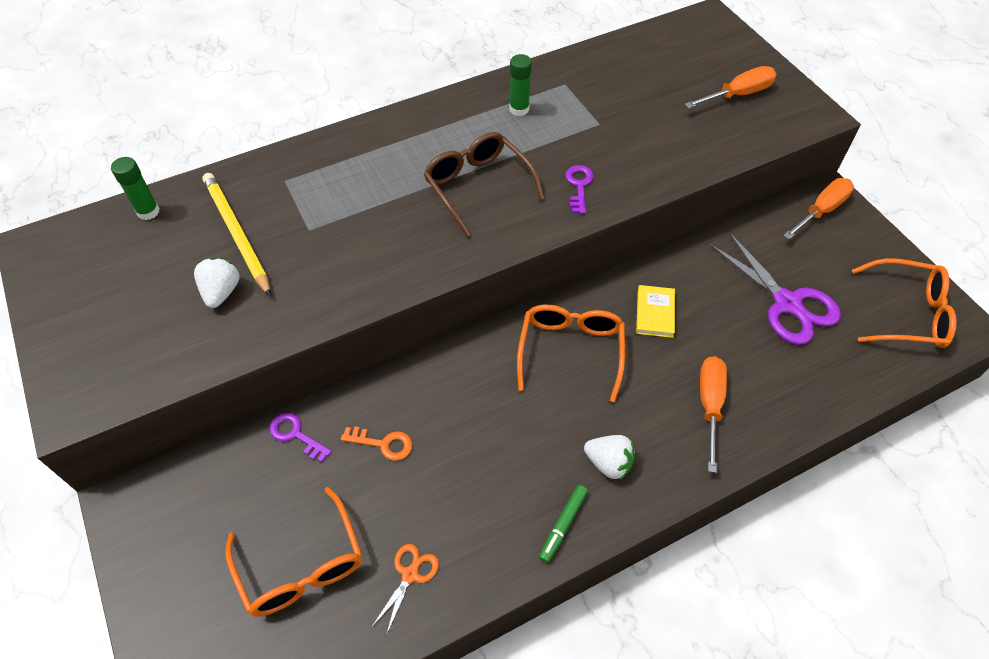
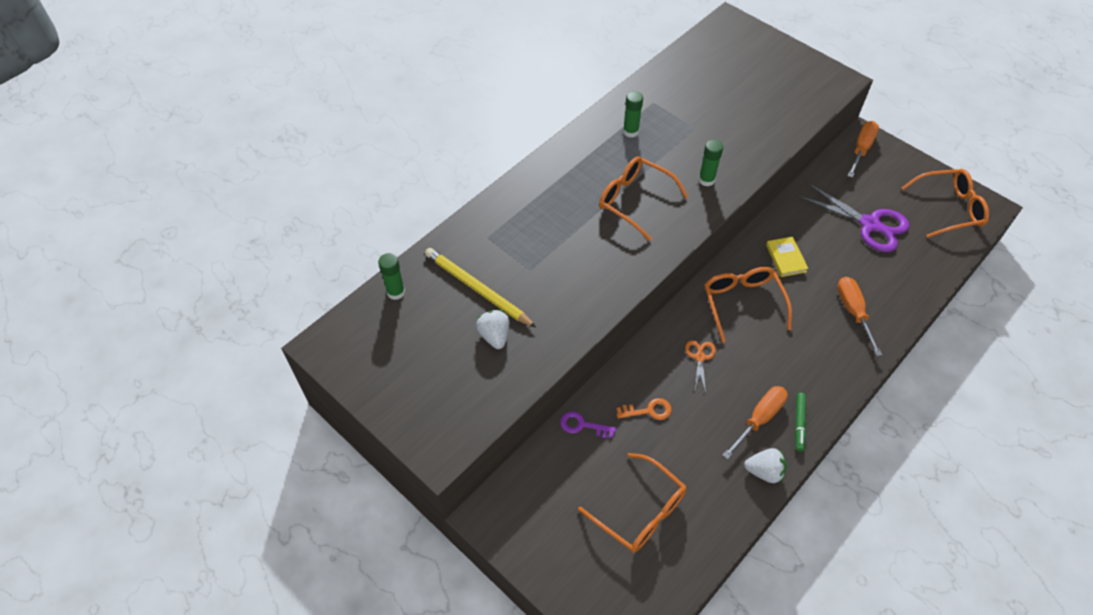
camera: 20 degrees left, 0 degrees up
(410, 575) = (717, 491): orange scissors -> orange scissors (700, 357)
(477, 186) = (634, 200): brown glasses -> orange glasses
(579, 186) = (706, 180): purple key -> green glue stick
(608, 463) = (807, 372): white strawberry -> white strawberry (764, 471)
(738, 94) = (781, 78): orange screwdriver -> orange screwdriver (760, 418)

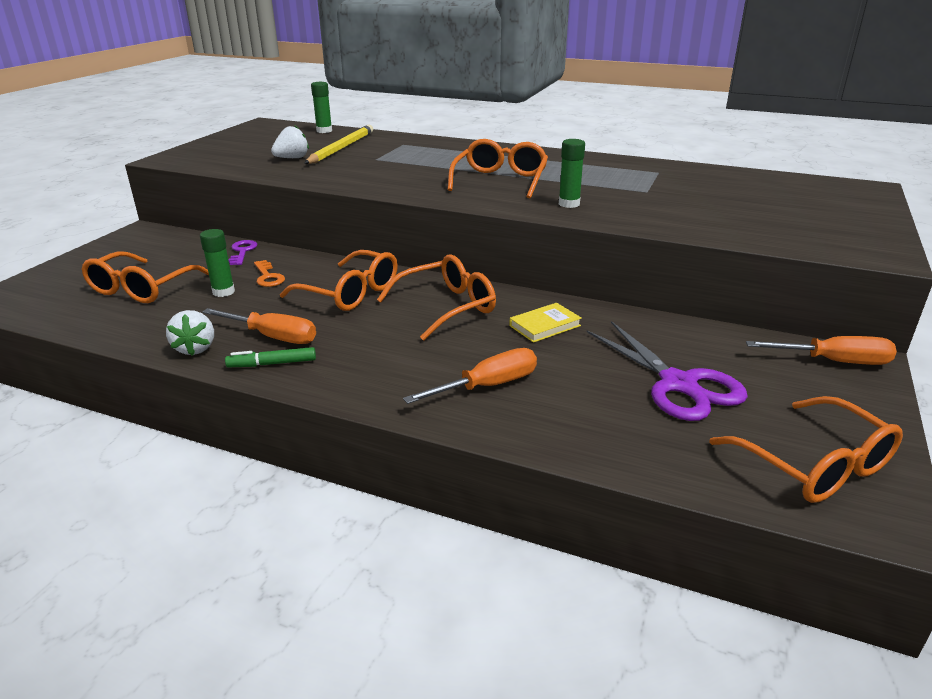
camera: 70 degrees right, 25 degrees down
(630, 131) = (599, 169): green glue stick -> green glue stick (223, 292)
(700, 357) = (351, 293): orange scissors -> orange glasses
(870, 224) = (678, 384): purple scissors -> purple scissors turned 45 degrees counterclockwise

